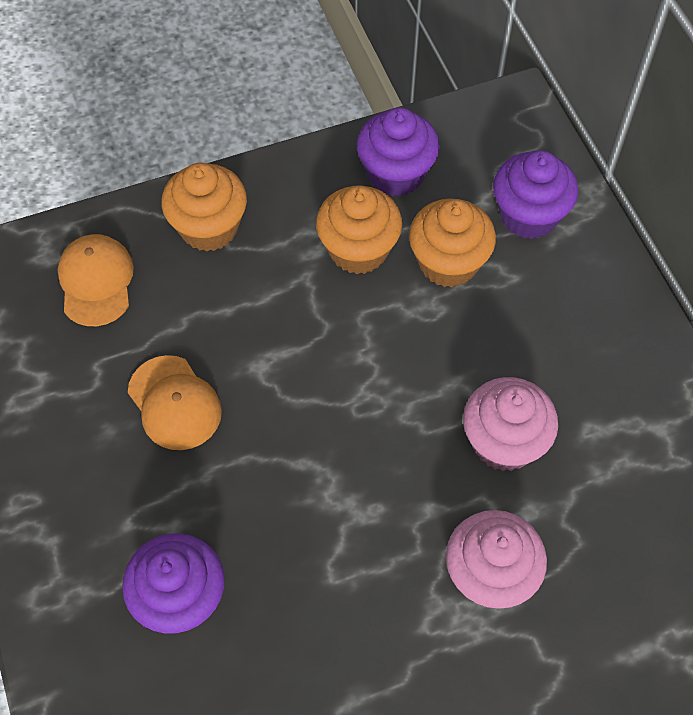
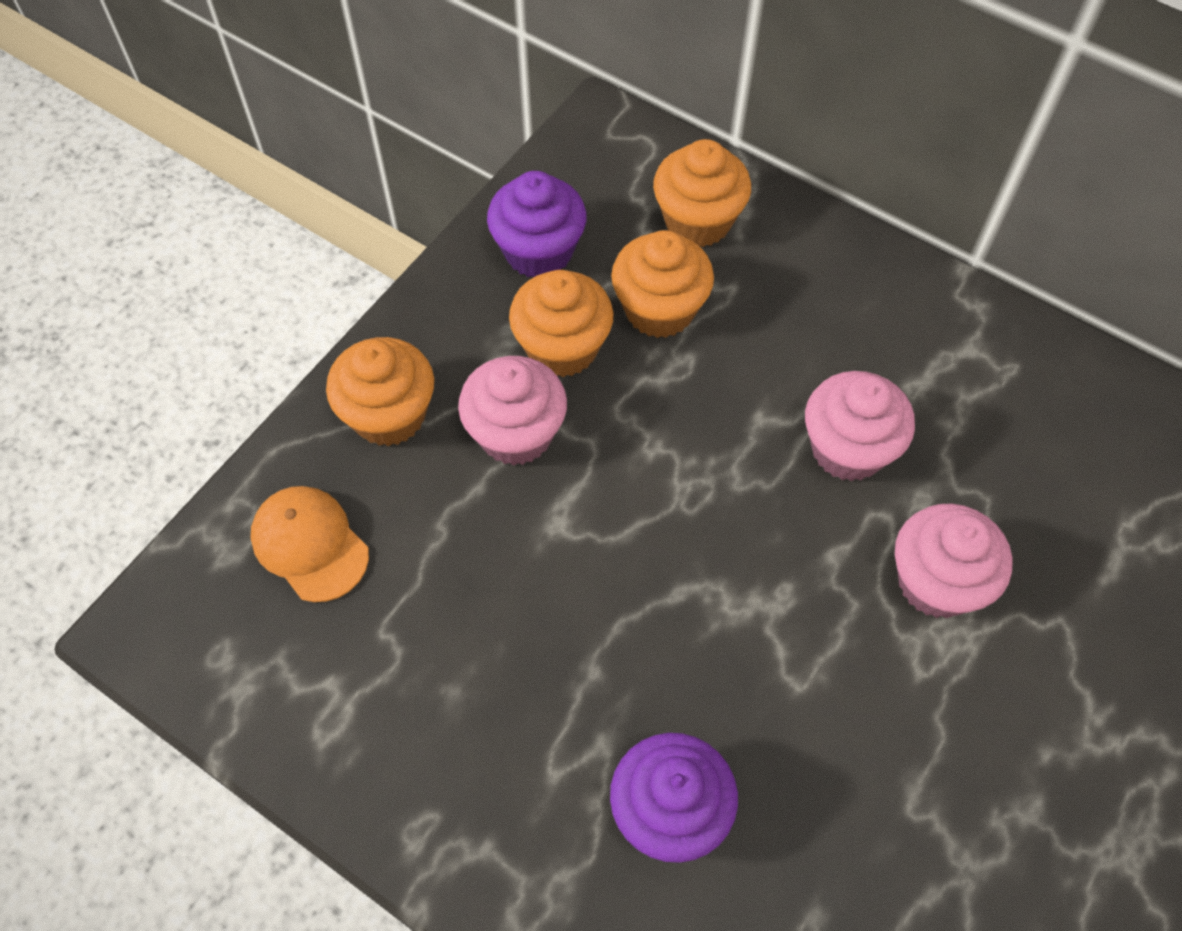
camera: 35 degrees left, 0 degrees up
(174, 403) = (500, 617): orange cap -> none
(280, 289) = (516, 434): none -> pink cupcake
(528, 215) = (697, 221): purple cupcake -> orange cupcake

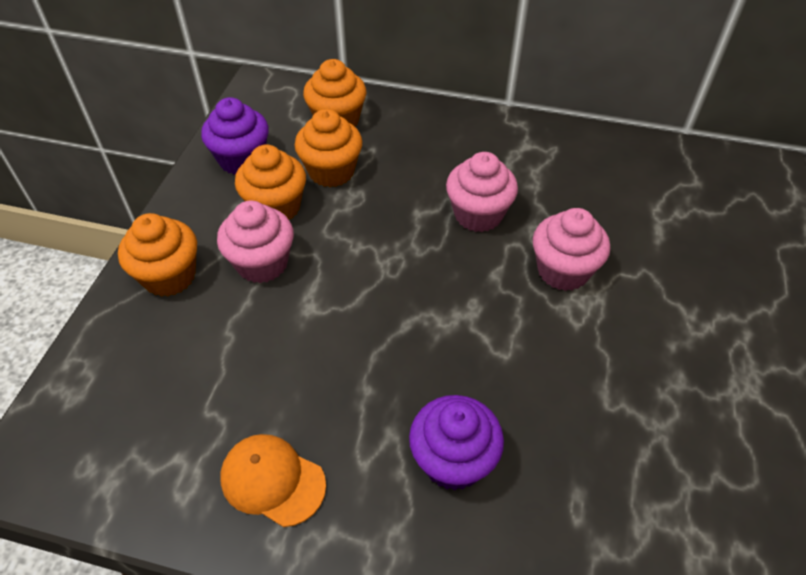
camera: 20 degrees left, 10 degrees down
(310, 544) = (135, 372): orange cap -> orange cap (272, 480)

